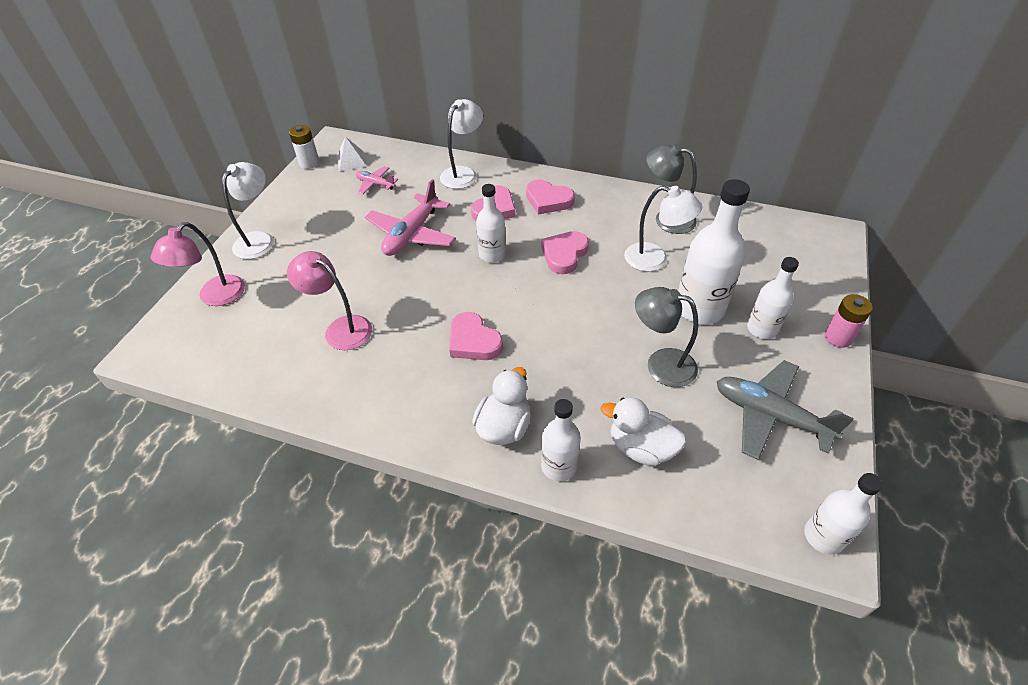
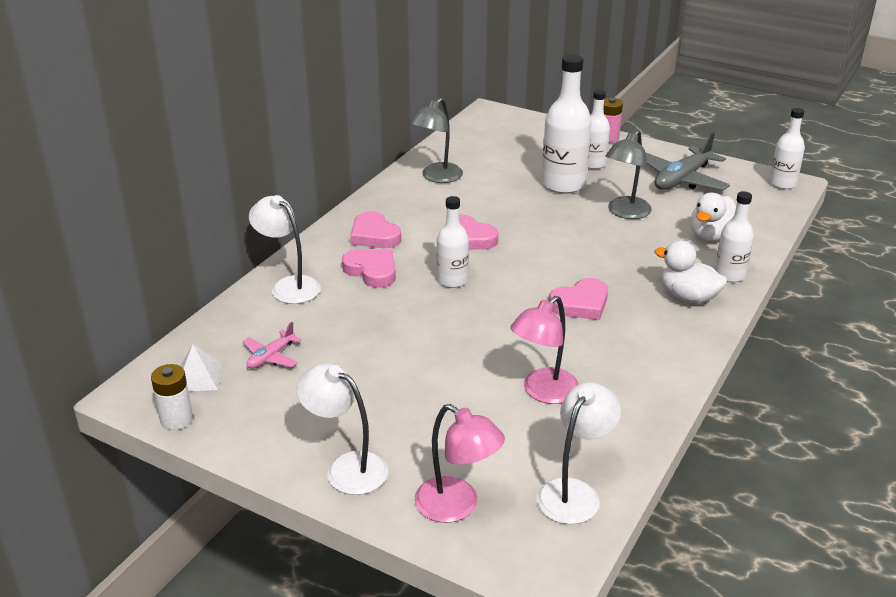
camera: 80 degrees left, 15 degrees down
(412, 234) = (393, 332): pink plane -> none
(548, 200) = (374, 235): pink heart -> pink heart turned 105 degrees clockwise
(655, 259) = (493, 193): white lamp -> white lamp (574, 492)

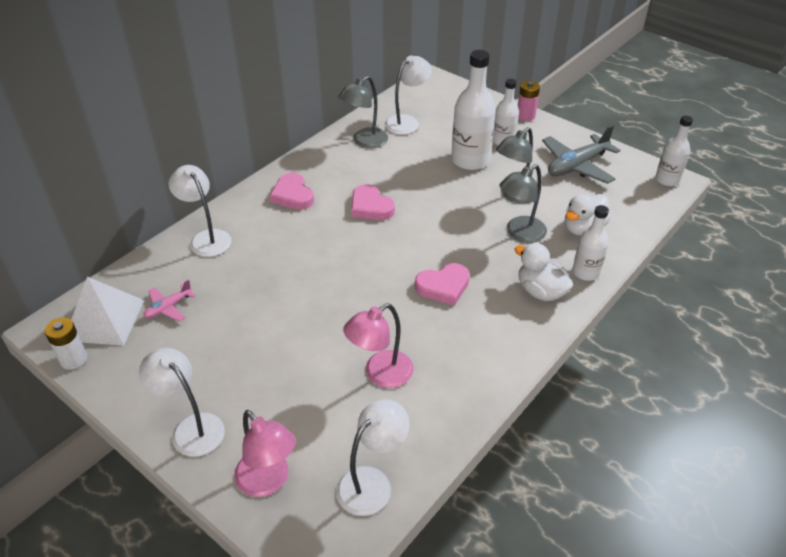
camera: 10 degrees right, 10 degrees up
(198, 377) = (105, 320): white pyramid -> white pyramid, size x1.75
(372, 271) = (279, 231): pink heart -> none
(452, 280) = (342, 248): white bottle -> none
(478, 154) = (407, 122): none -> white lamp
(645, 247) = (520, 233): none -> grey lamp

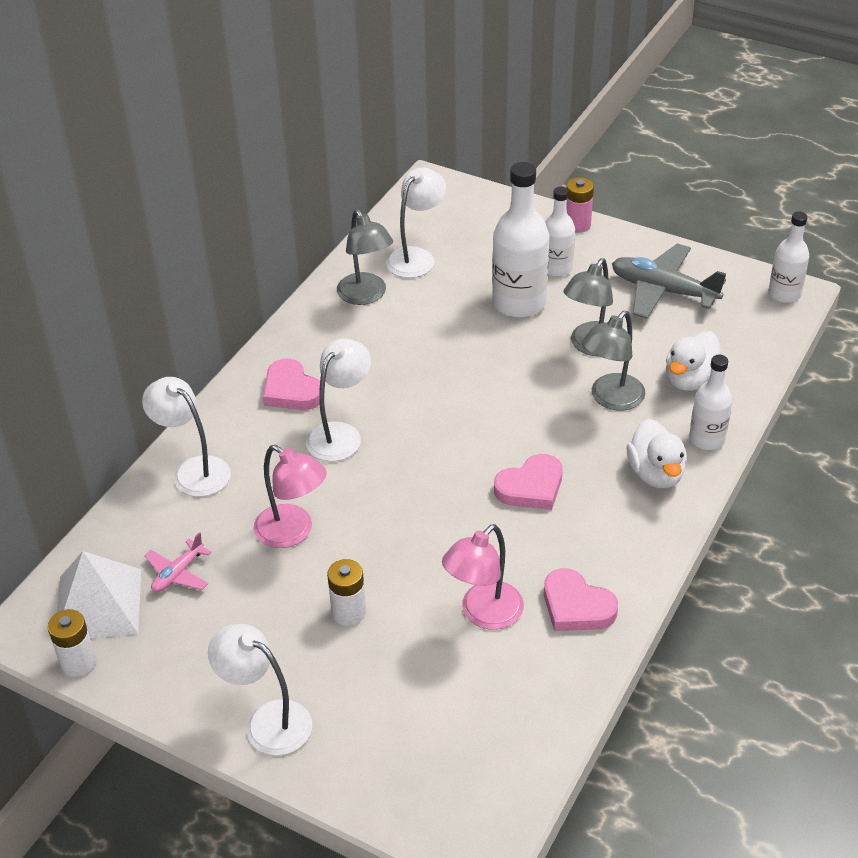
camera: 10 degrees left, 0 degrees up
(268, 481) = (386, 767): pink lamp -> pink lamp (293, 532)
(280, 356) = (348, 612): none -> white battery
(365, 142) = (366, 296): grey lamp -> grey lamp turned 60 degrees counterclockwise
(370, 207) = (403, 391): pink heart -> pink heart (576, 606)
(372, 482) = (512, 745): white lamp -> white lamp (340, 434)
(540, 291) = (656, 474): white duck -> white duck turned 135 degrees counterclockwise
(577, 166) = (663, 291): grey plane -> grey plane turned 75 degrees clockwise

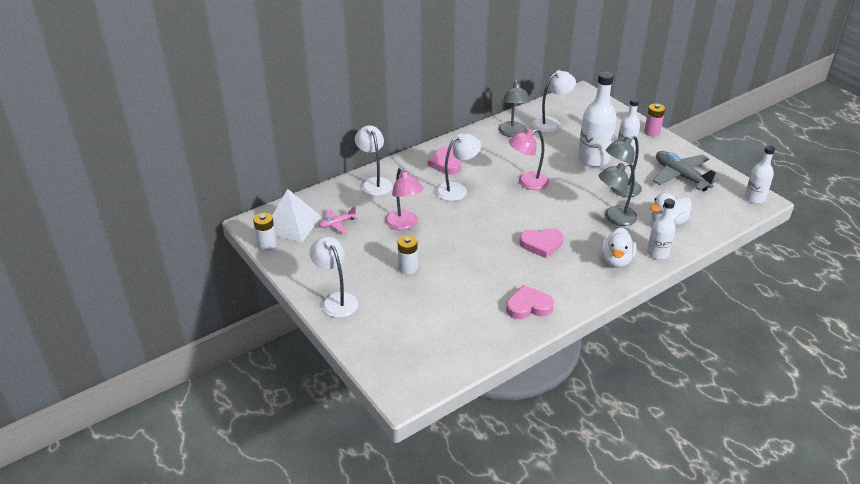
camera: 25 degrees right, 5 degrees down
(483, 614) = (476, 292): pink lamp -> pink lamp (527, 183)
(576, 606) = (528, 306): pink heart -> pink heart turned 105 degrees clockwise

